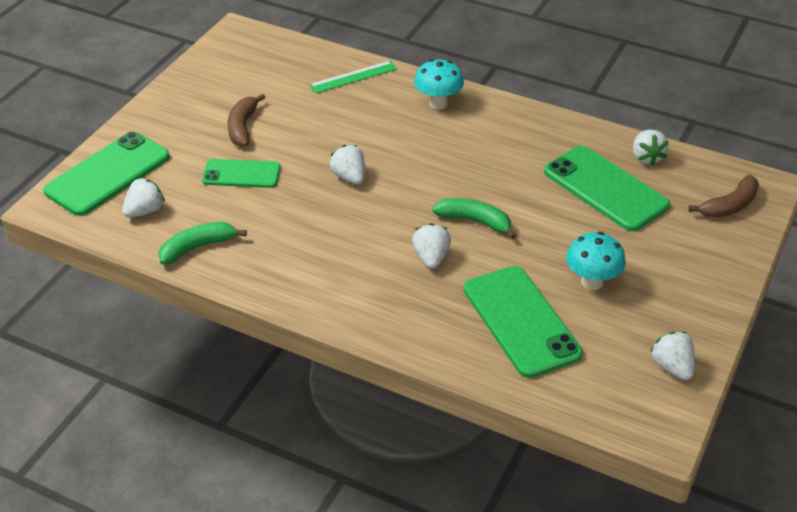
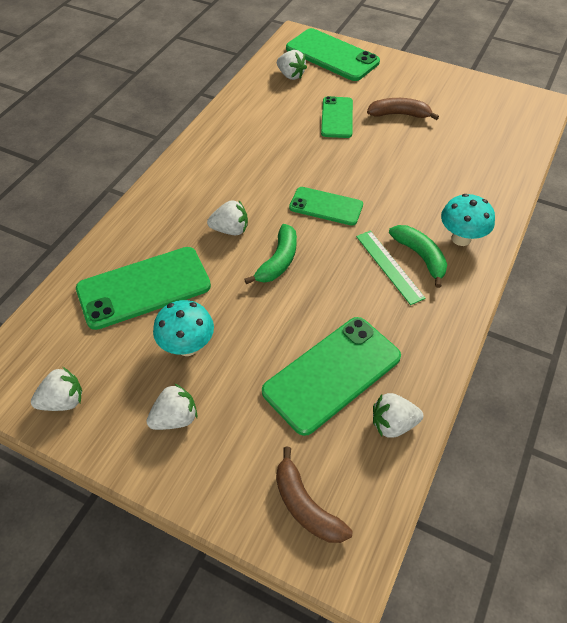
camera: 90 degrees right, 10 degrees up
(197, 247) = (250, 102): green banana -> green banana (420, 256)
(349, 177) = (337, 178): white strawberry -> white strawberry (175, 418)
(353, 77) = (491, 177): green ruler -> green ruler (389, 266)
(394, 187) = (326, 206): none -> green phone

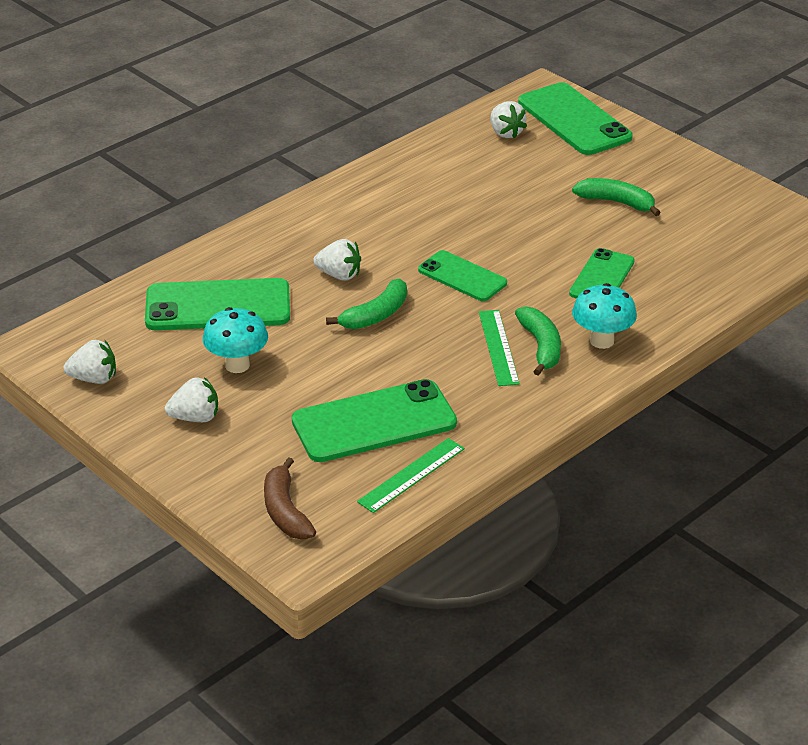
camera: 20 degrees right, 15 degrees down
(337, 117) = (534, 190): green phone -> green phone (602, 277)
(393, 424) = (411, 475): white strawberry -> green ruler
(399, 114) = (616, 202): brown banana -> green banana

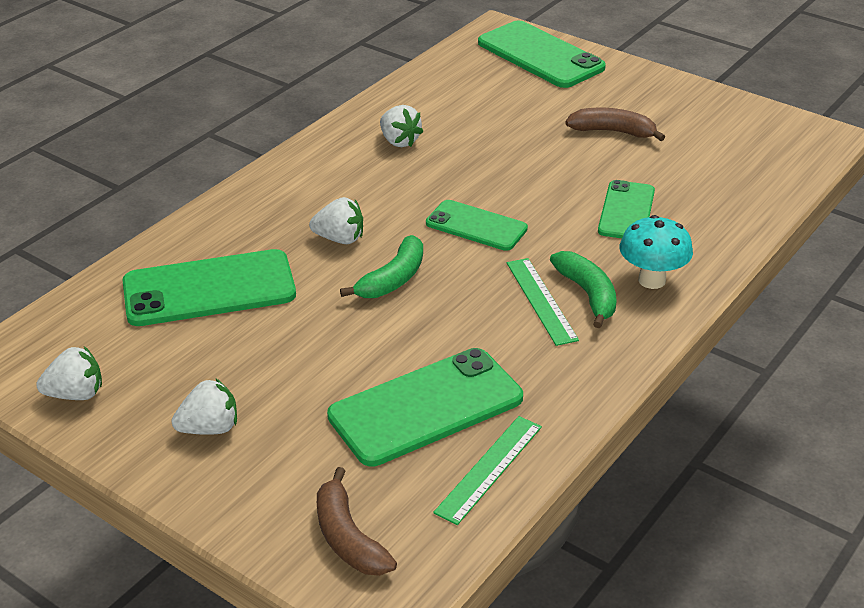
camera: 10 degrees left, 0 degrees up
(237, 365) = (247, 357): turquoise mushroom -> none
(505, 133) = (475, 74): white strawberry -> white strawberry (399, 141)
(616, 202) = (613, 132): green banana -> brown banana

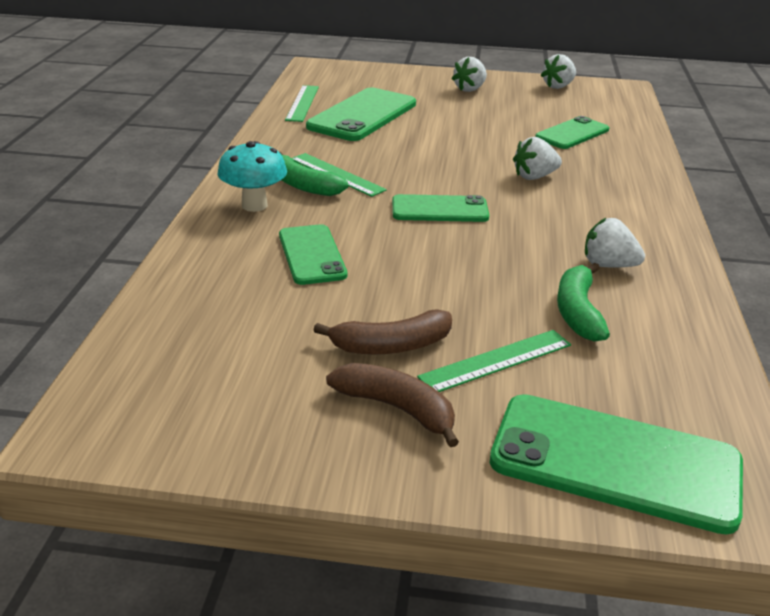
camera: 150 degrees right, 5 degrees down
(209, 289) = (572, 134): green phone -> green phone, size x0.62
(348, 537) = (352, 75): brown banana -> brown banana (397, 408)
(393, 279) = (460, 163): green banana -> green banana (578, 312)
(553, 107) = (496, 361): none -> green ruler

